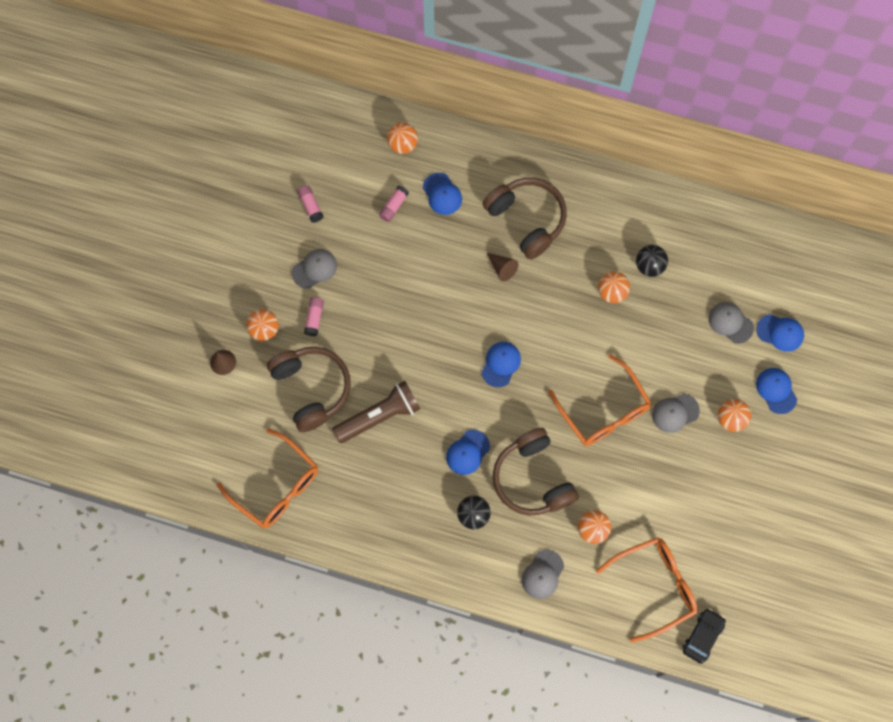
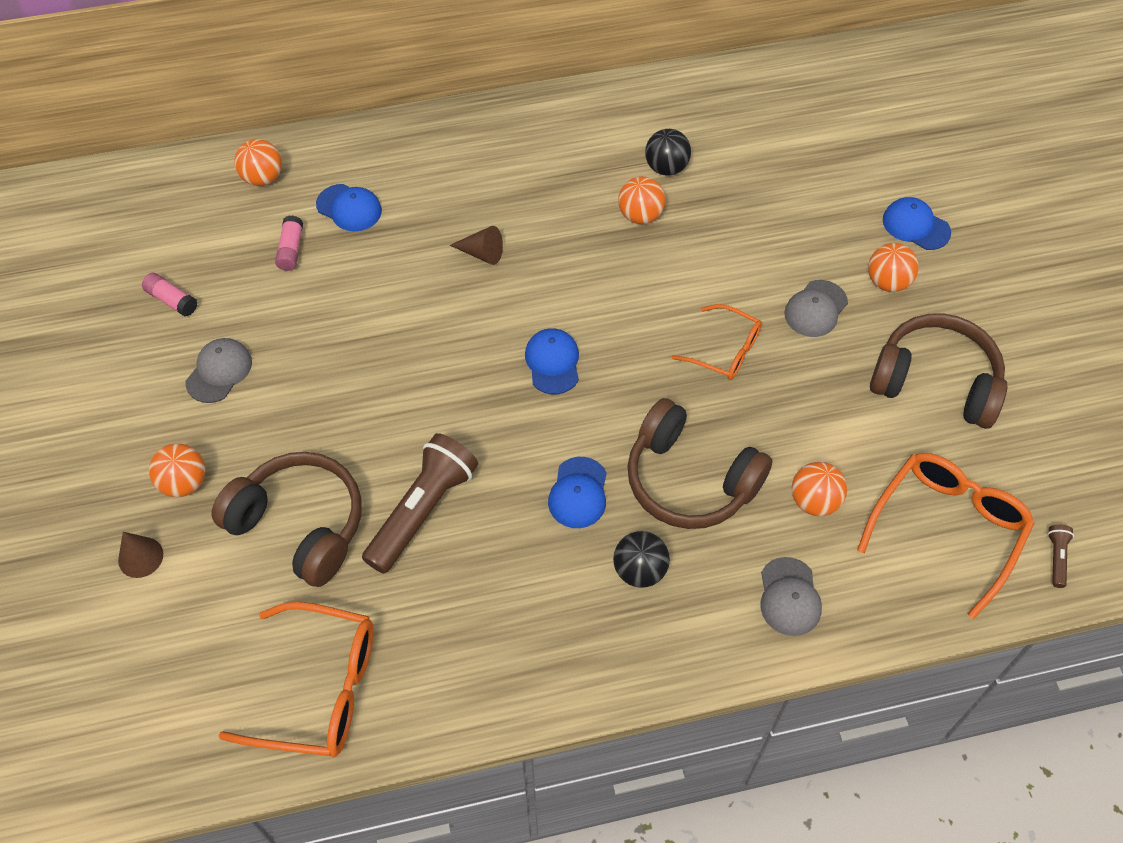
camera: 30 degrees left, 15 degrees down
(314, 318) = (253, 432): pink glue stick -> none
(527, 219) = (479, 187): brown headphones -> brown headphones (935, 382)
(603, 410) = (725, 350): orange glasses -> orange glasses, size x0.61
(702, 636) = (1056, 558): black car -> brown flashlight
(730, 323) = (806, 181): grey cap -> none
(780, 332) = (871, 165): blue cap -> none

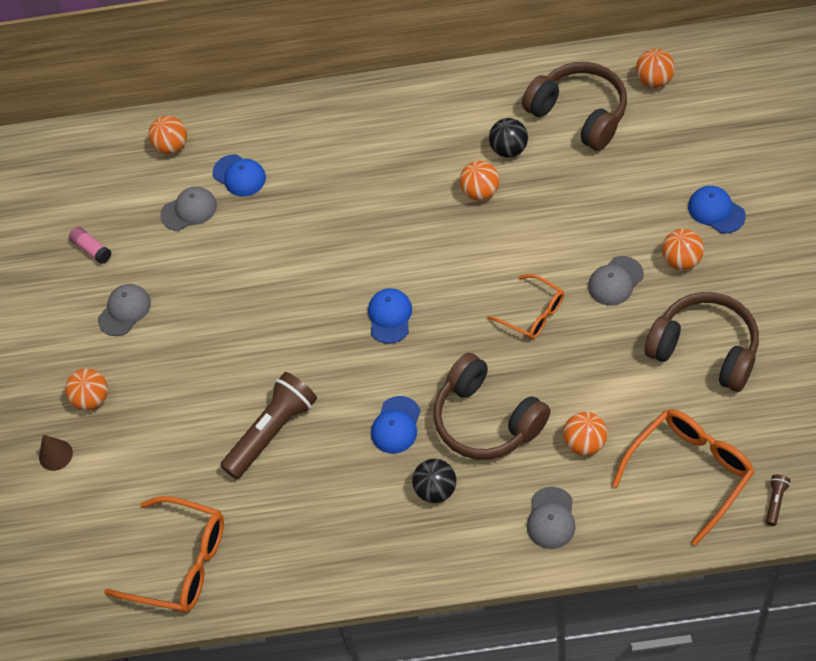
camera: 15 degrees right, 0 degrees up
(291, 249) = (189, 210): pink glue stick -> grey cap
(300, 525) = (177, 437): brown headphones -> brown headphones (579, 114)
(482, 253) = (343, 220): brown cone -> none
(818, 89) = (654, 80): none -> orange ball

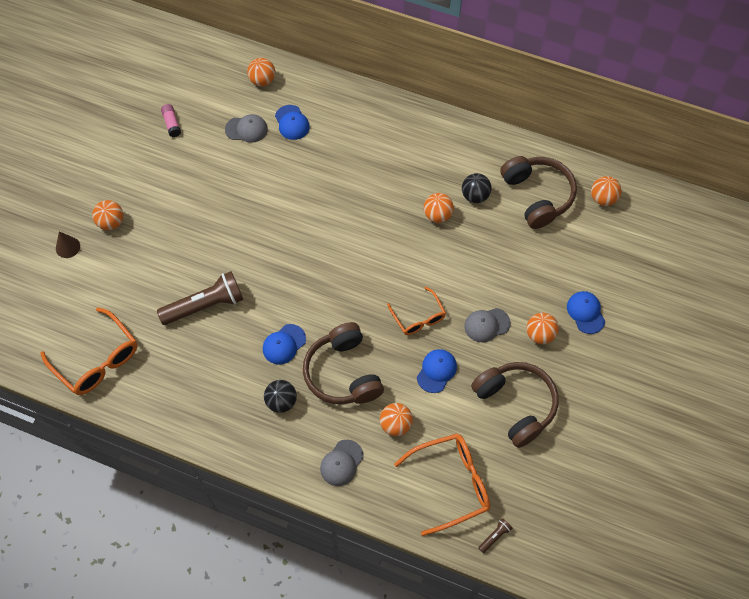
camera: 20 degrees right, 5 degrees up
(124, 311) = (166, 175): grey cap -> none
(390, 316) = (326, 269): blue cap -> blue cap (436, 371)

